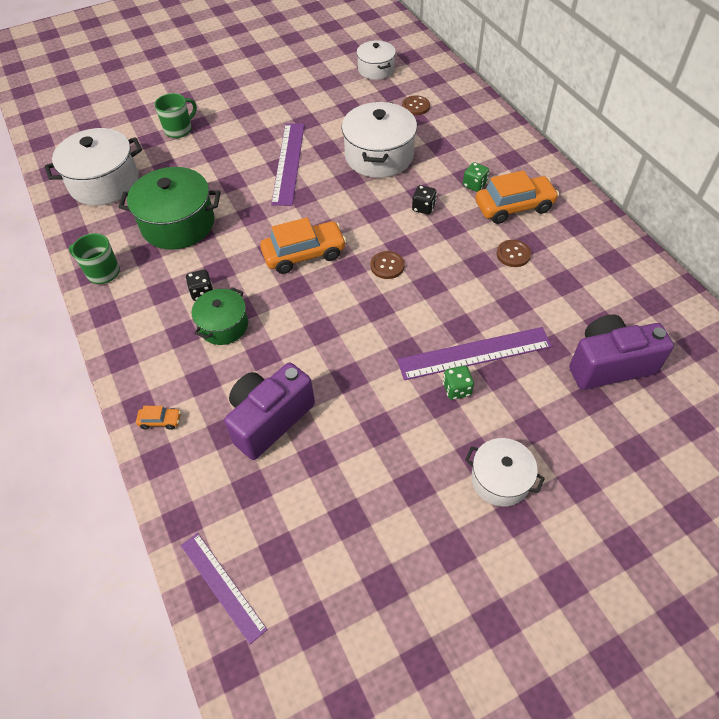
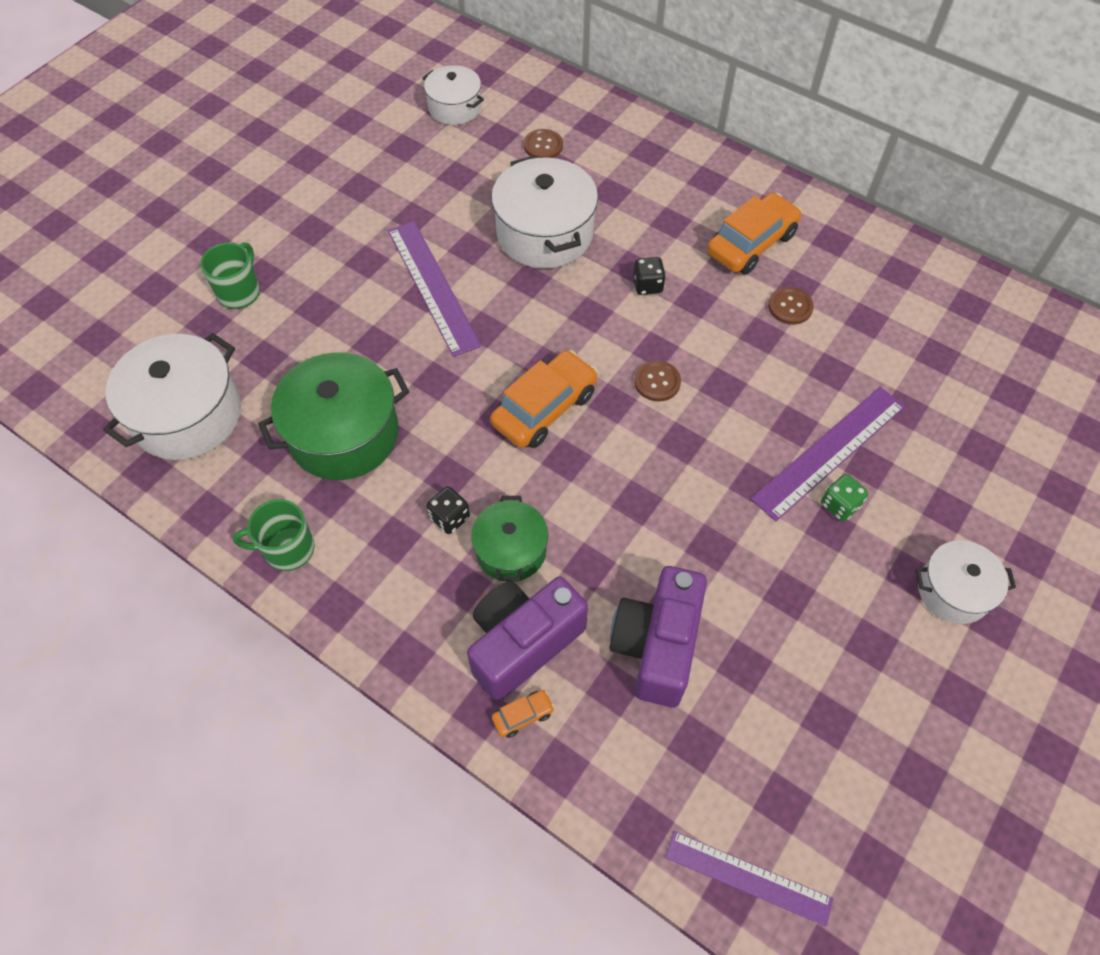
camera: 30 degrees left, 5 degrees up
(474, 185) = (687, 231): green dice -> none
(609, 365) = (974, 402): purple camera -> purple camera (522, 643)

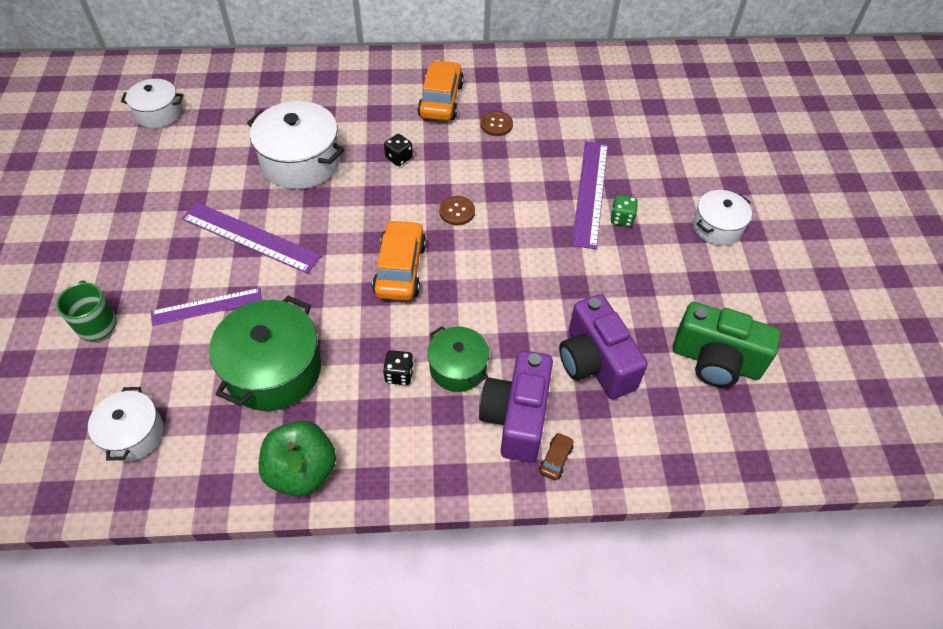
camera: 40 degrees left, 5 degrees down
(187, 415) = (133, 434): white pot -> white pot, size x0.60
(288, 549) = (302, 471): green mug -> green apple
(523, 715) = (556, 459): orange car -> brown car
(543, 146) = (248, 107): brown button -> none
(748, 877) = (756, 451): purple ruler -> purple ruler (207, 306)
(798, 743) = (715, 361): none -> green camera

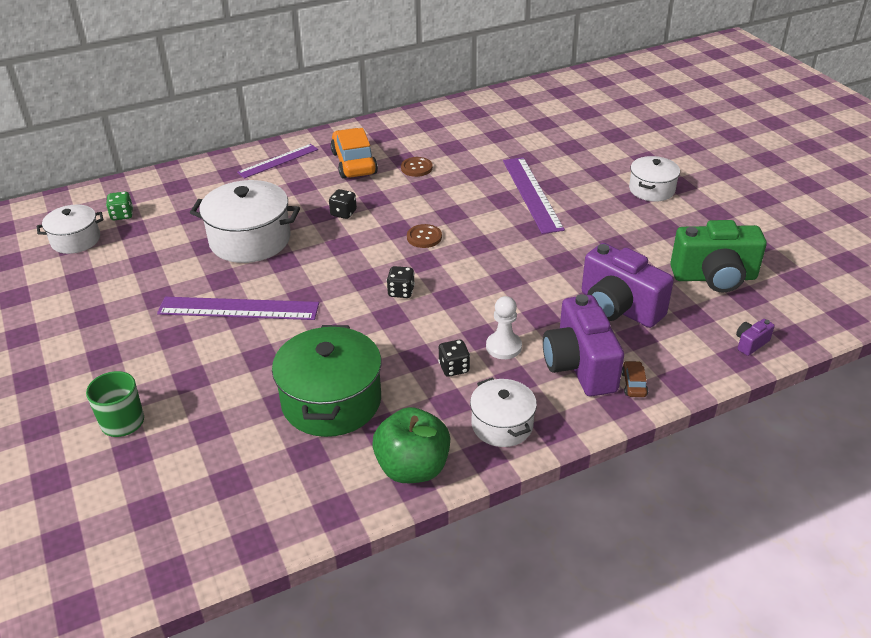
camera: 20 degrees left, 15 degrees down
(133, 434) = (221, 496): white pot -> white pot (502, 425)
(207, 306) = (230, 373): purple ruler -> purple ruler (278, 161)
(400, 269) = (401, 292): orange car -> black dice
(458, 368) = (503, 347): green pot -> white pawn
(622, 219) = (570, 204): green dice -> green dice (122, 215)
(703, 457) = (750, 343): none -> purple camera

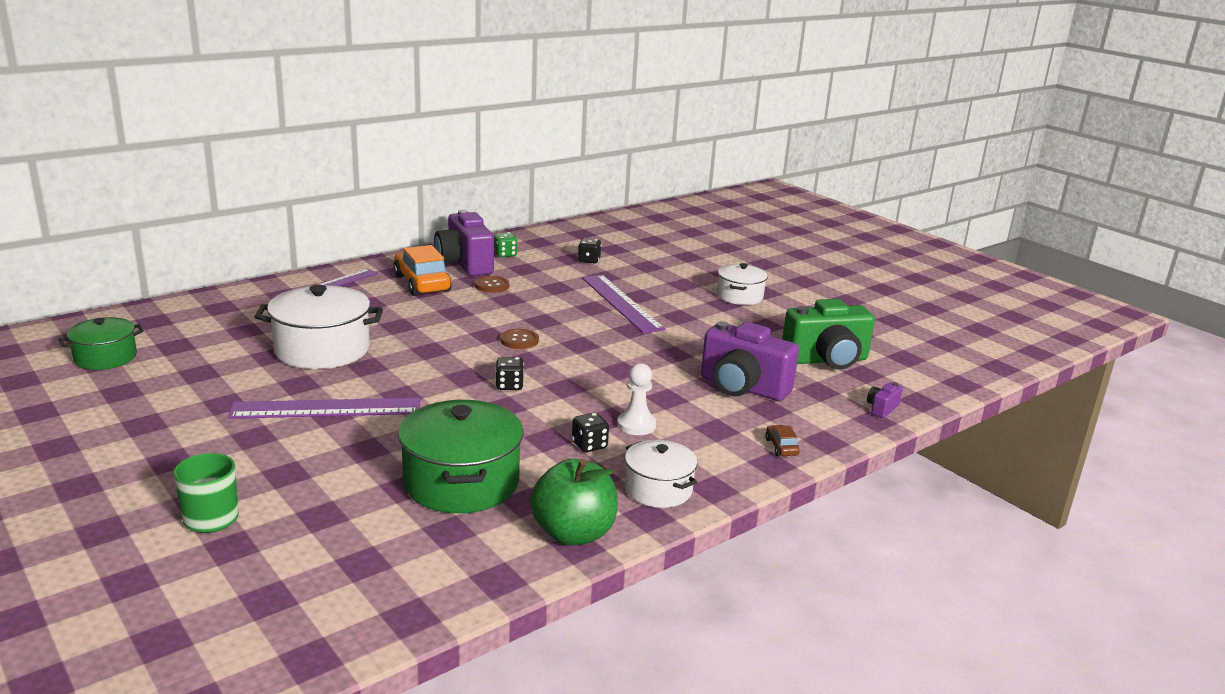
camera: 15 degrees left, 15 degrees down
(76, 240) = (105, 358): white pot -> green pot
(122, 215) = (159, 334): green dice -> green dice (505, 254)
(343, 213) = (423, 324): black dice -> black dice (589, 260)
(579, 366) = (721, 436): purple camera -> purple camera (464, 264)

